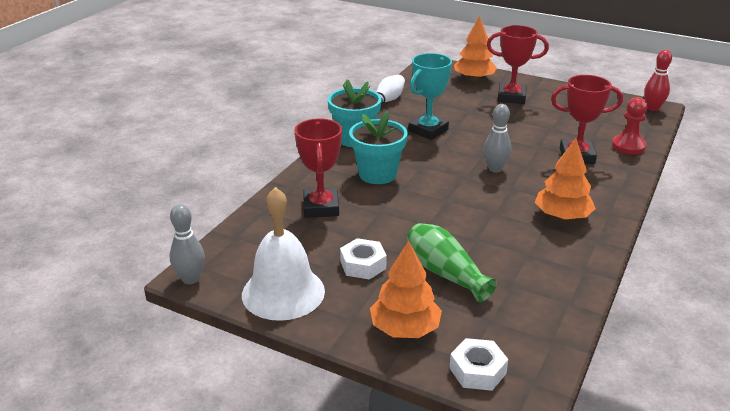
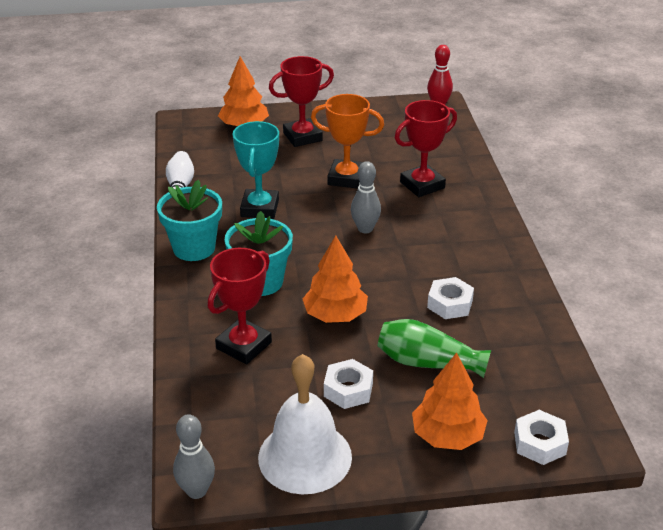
camera: 35 degrees left, 5 degrees up
(321, 207) = (244, 345): red trophy -> red trophy turned 75 degrees clockwise
(509, 242) = (450, 304): none -> white nut
(517, 132) = (346, 178): none -> orange trophy
(562, 216) = (467, 257): orange tree -> orange tree (335, 315)
(628, 146) = (454, 157): red pawn -> none

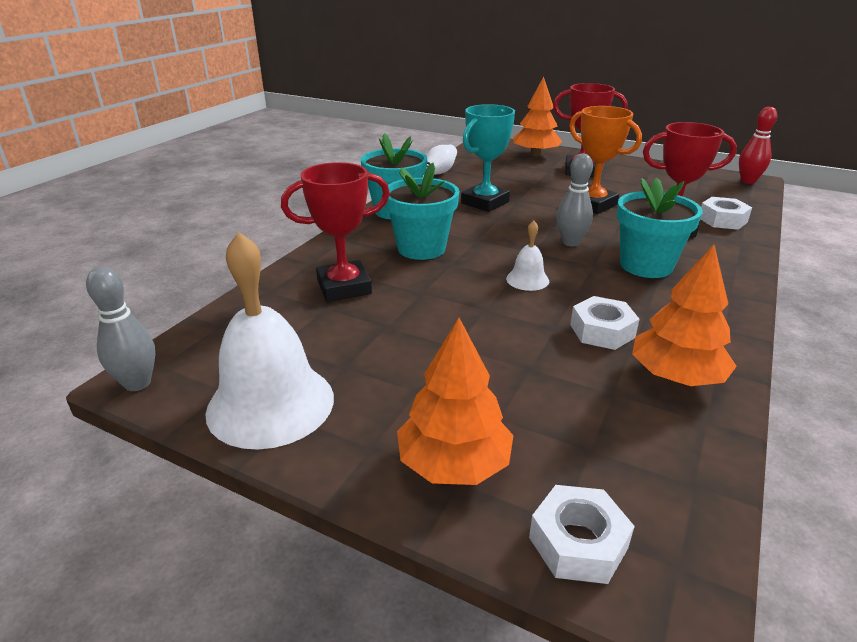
camera: 35 degrees right, 5 degrees down
(335, 315) = (460, 295): orange tree -> orange tree (676, 376)
(348, 390) = (394, 362): white nut -> white nut (722, 220)
(367, 280) = (527, 279): none -> white bell
(428, 363) = (514, 375): green vase -> none
(433, 232) = (646, 265): none -> turquoise flower pot

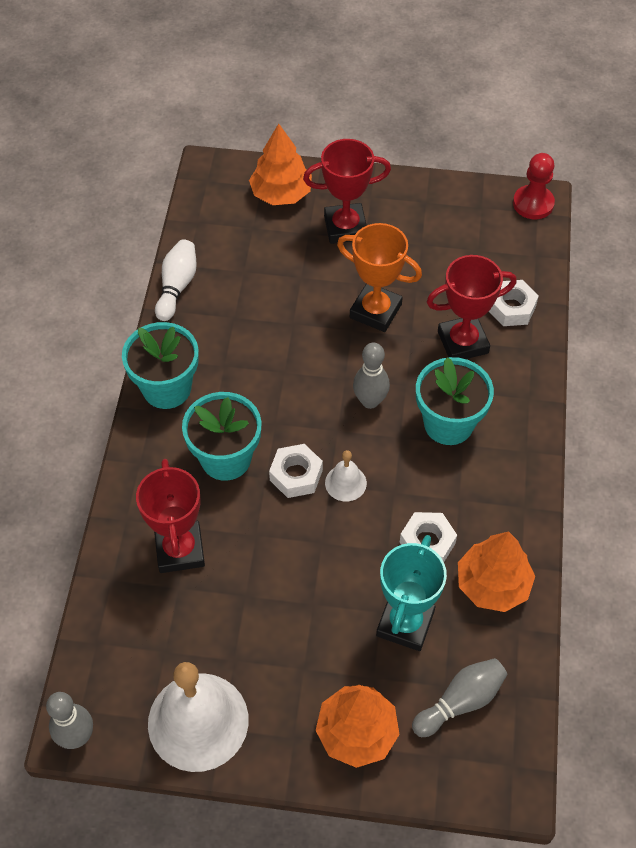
camera: 20 degrees left, 25 degrees up
(344, 287) = (180, 550): red trophy -> red trophy turned 60 degrees counterclockwise
(485, 202) = (258, 340): turquoise trophy -> turquoise trophy (405, 623)
(578, 543) = (452, 769): white nut -> white nut (296, 475)
(609, 470) = (460, 701): none -> grey bowling pin
(748, 181) = (533, 204): red bowling pin -> red pawn

